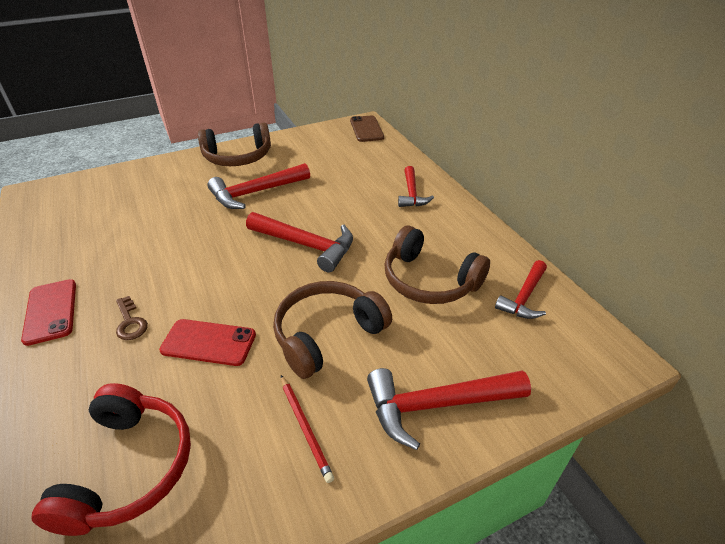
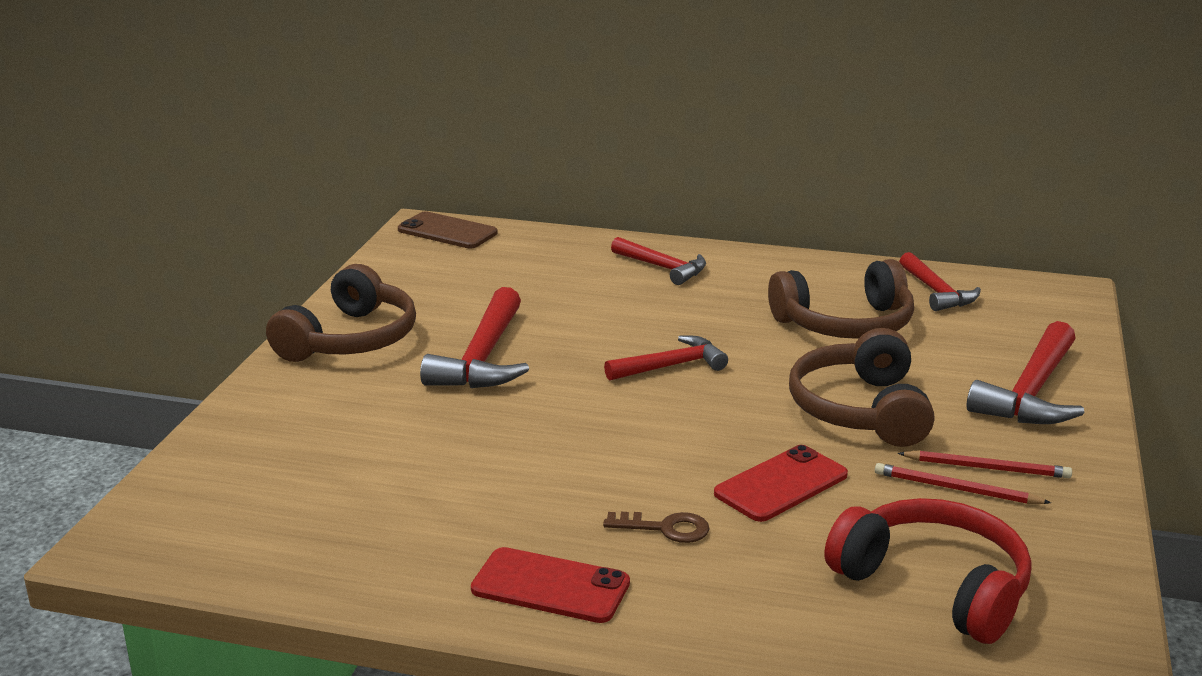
camera: 50 degrees left, 15 degrees down
(263, 424) = (956, 489): none -> red pencil
(306, 245) = (671, 366): red hammer -> red hammer, size x0.65

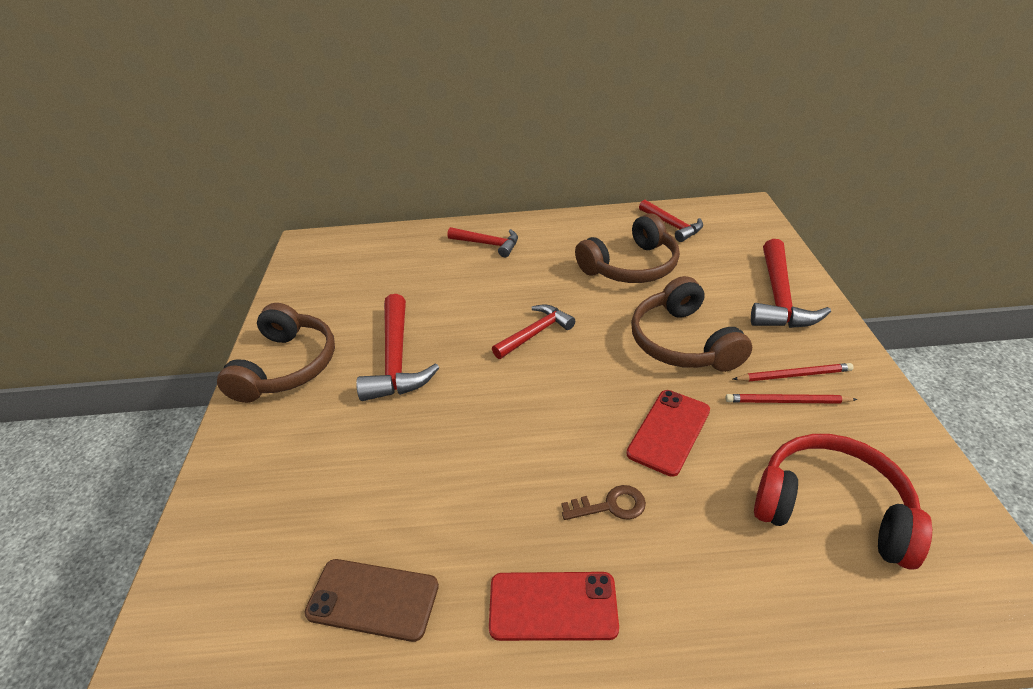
camera: 15 degrees left, 15 degrees up
(447, 231) = (324, 244): brown phone -> brown phone (373, 599)

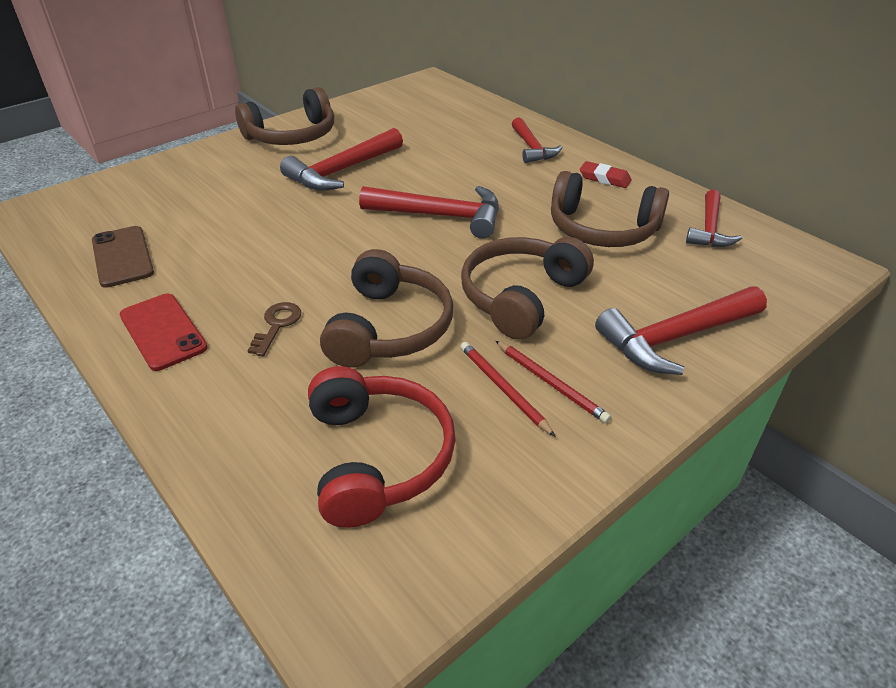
camera: 50 degrees right, 0 degrees up
(535, 333) = (441, 216): red hammer -> red hammer, size x1.54
(568, 234) = (604, 178): none -> red eraser
(610, 505) = (277, 325): brown key -> brown key turned 120 degrees counterclockwise
(669, 431) = (389, 328): red phone -> brown headphones

